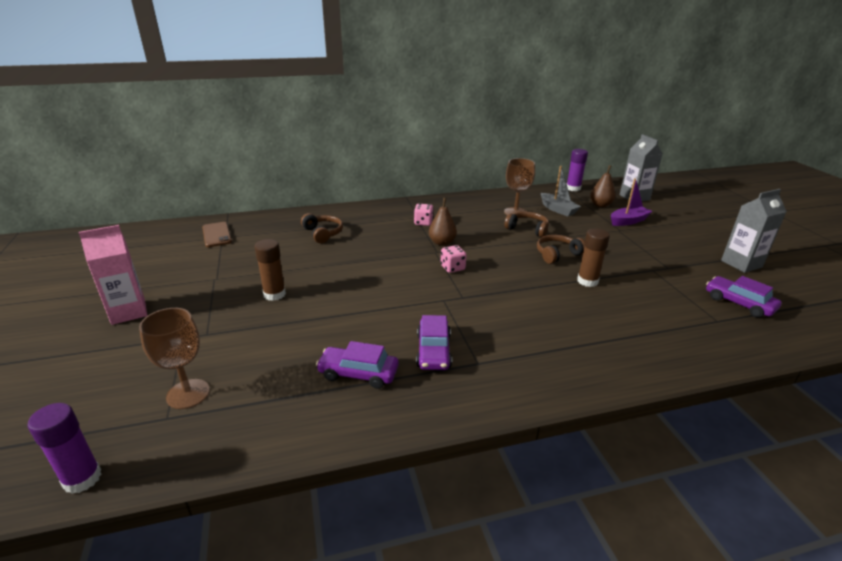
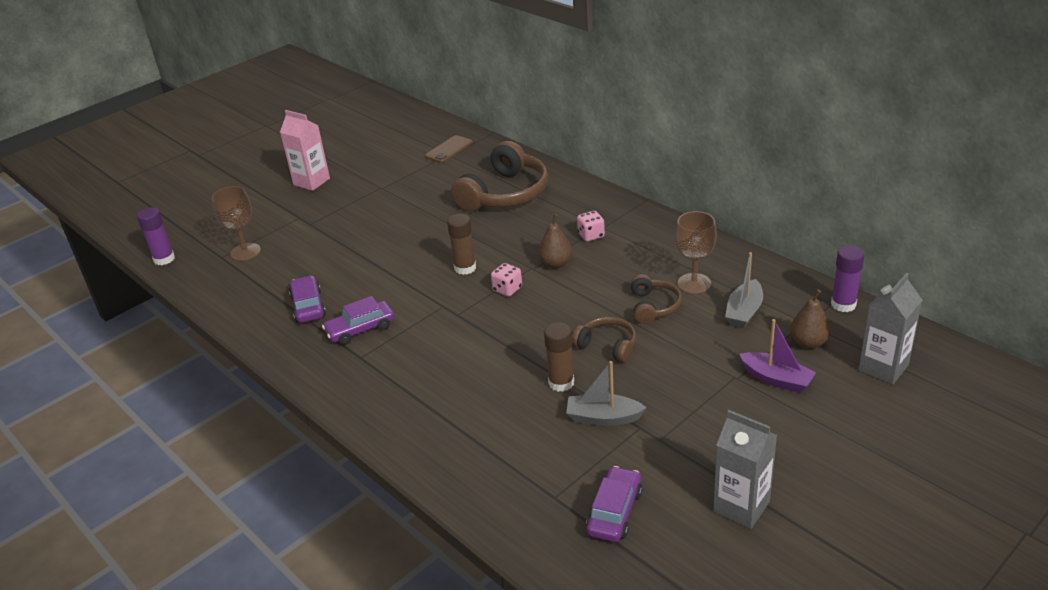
camera: 65 degrees right, 5 degrees up
(274, 294) = (381, 223): brown glue stick -> brown glue stick (465, 268)
(323, 233) = (505, 194): brown headphones -> brown headphones, size x1.93
(636, 278) = (603, 418): none -> grey boat

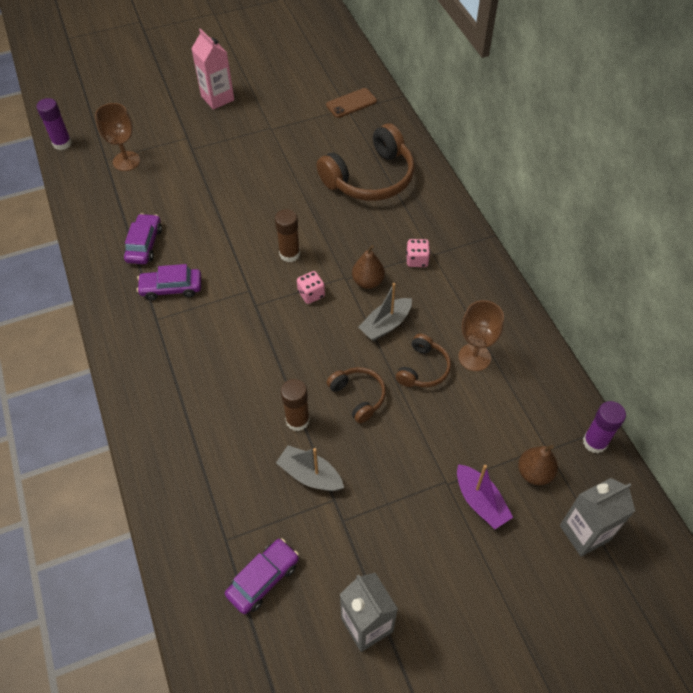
camera: 20 degrees right, 20 degrees up
(744, 312) = (499, 410): grey boat -> grey boat (385, 325)

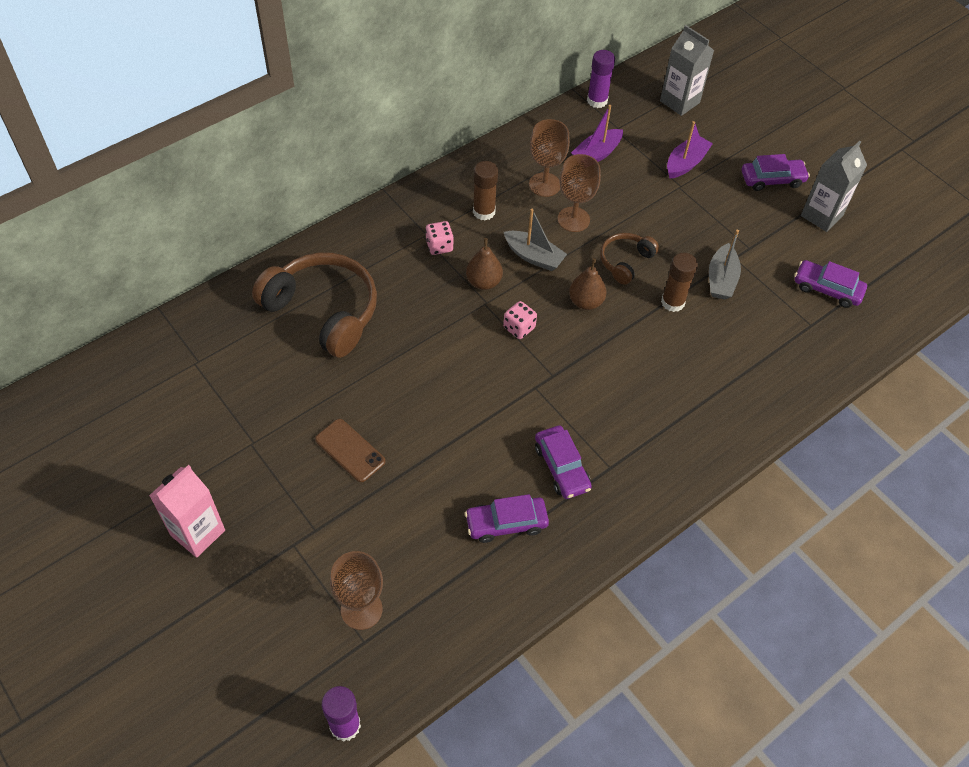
camera: 110 degrees left, 0 degrees up
(289, 254) = (469, 362): brown glue stick -> brown glue stick (484, 212)
(351, 103) = (183, 361): brown phone -> brown phone (350, 450)
(423, 368) = (573, 219): brown headphones -> brown goblet
(436, 590) = (772, 179): none -> purple car
(509, 416) = (596, 154): none -> purple boat
(534, 473) = (643, 134): brown pear -> brown pear (586, 302)

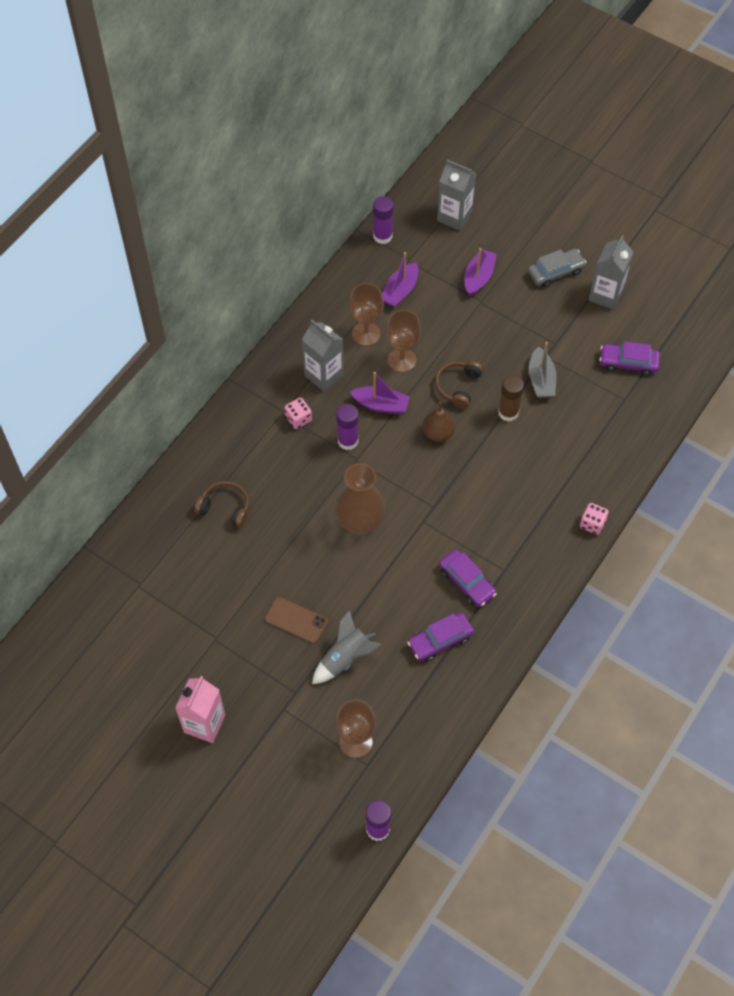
camera: 15 degrees left, 5 degrees up
(323, 311) = (225, 508): brown headphones -> brown headphones, size x0.52
(388, 509) = (345, 658): none -> grey rocket
(464, 367) = (360, 522): none -> brown vase
(483, 282) = (348, 441): brown pear -> purple glue stick
(484, 212) = (324, 375): brown glue stick -> grey carton
(519, 328) = (391, 473): pink dice -> pink dice (592, 524)
(534, 256) = (381, 405): grey boat -> purple boat
(772, 179) = (555, 272): purple car -> grey car

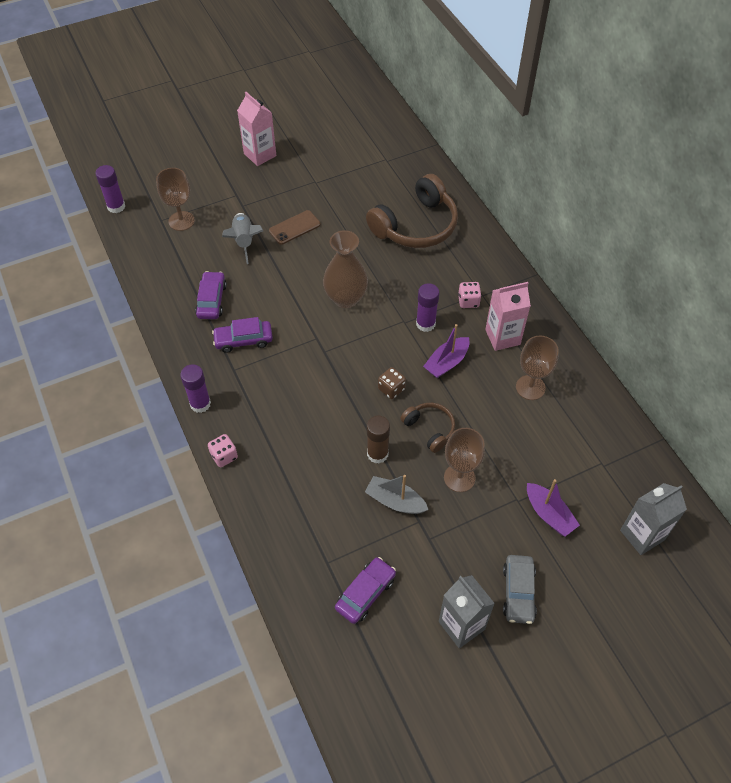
camera: 120 degrees right, 5 degrees down
(225, 508) = (416, 226): brown headphones -> brown headphones, size x1.93
(324, 375) = (502, 337): grey carton -> pink carton
(382, 236) = (644, 456): purple glue stick -> purple glue stick (200, 404)
(400, 291) = (567, 438): purple boat -> none
(402, 360) = (485, 400): brown goblet -> brown goblet (459, 478)
(438, 433) = (391, 389): brown pear -> brown dice

